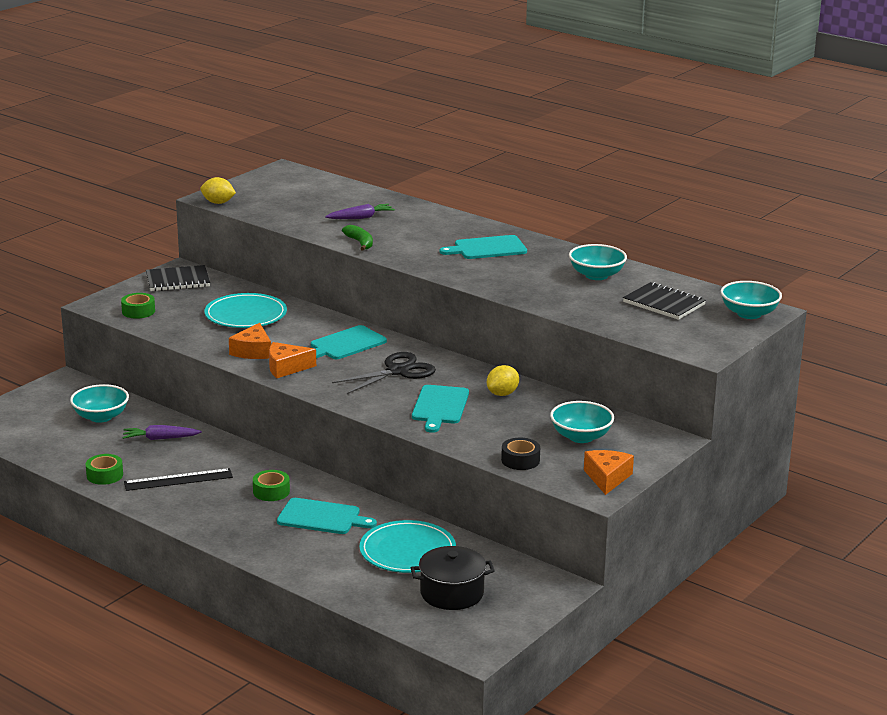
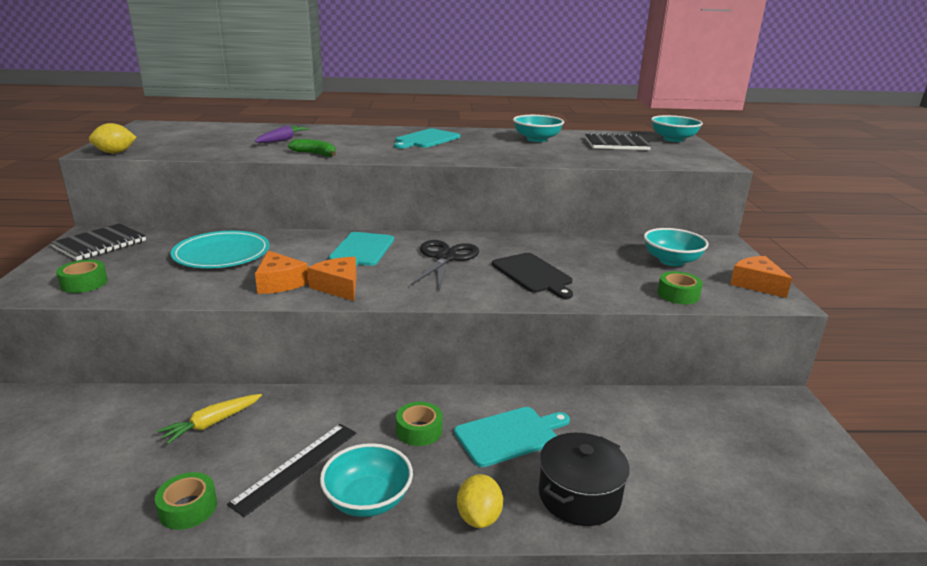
camera: 40 degrees left, 0 degrees up
(101, 417) = (100, 428): turquoise bowl -> turquoise bowl (368, 500)
(160, 439) = (212, 423): purple carrot -> yellow carrot
(286, 367) = (339, 287): orange cheese -> orange cheese turned 105 degrees clockwise
(407, 551) = (637, 432): turquoise plate -> none
(439, 406) = (533, 274): turquoise cutting board -> black cutting board
(452, 593) = (745, 458): black pot -> black pot (579, 496)
(502, 394) = (556, 249): yellow lemon -> yellow lemon (479, 517)
(520, 460) = (678, 294): black tape -> green tape

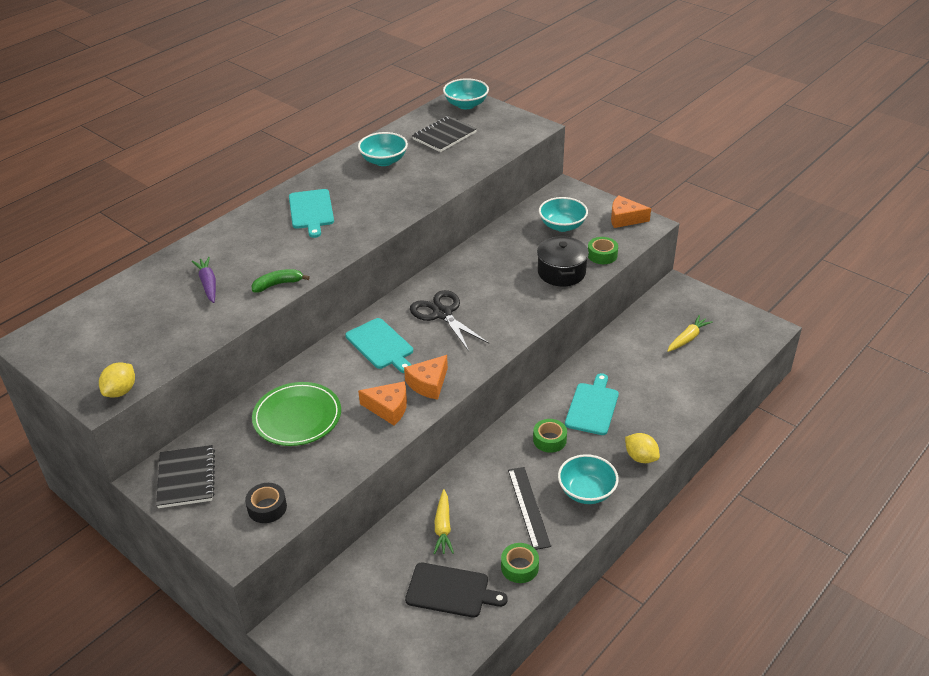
camera: 45 degrees left, 15 degrees up
(84, 283) = (267, 507): green tape -> black tape
(222, 254) = (297, 417): turquoise plate -> green plate
(339, 287) = (428, 384): orange cheese -> orange cheese turned 60 degrees counterclockwise
(533, 274) = (512, 292): black cutting board -> black cutting board (450, 591)
(579, 496) = (662, 413): black pot -> black pot (561, 272)
(730, 451) = (687, 338): none -> yellow carrot

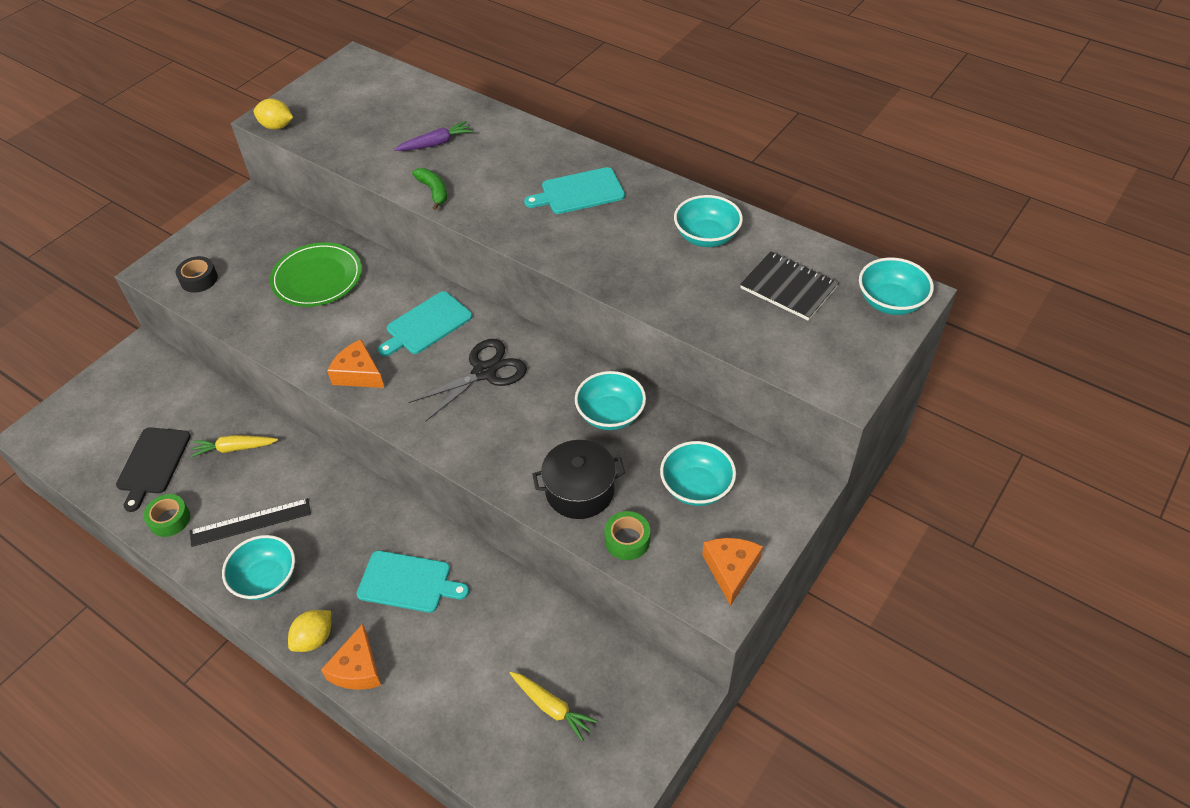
camera: 85 degrees right, 10 degrees up
(186, 478) = (246, 221): black notebook -> none
(388, 408) = (322, 345): orange cheese -> orange cheese (357, 668)
(496, 256) = (610, 414): none -> turquoise bowl
(549, 440) = (352, 537): green tape -> none

